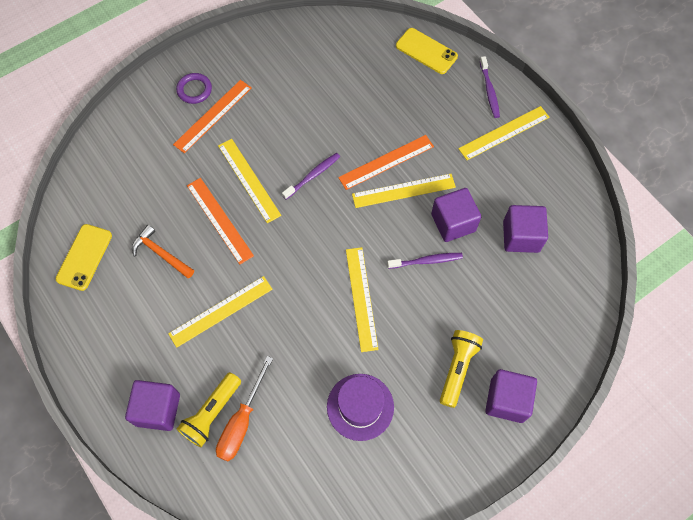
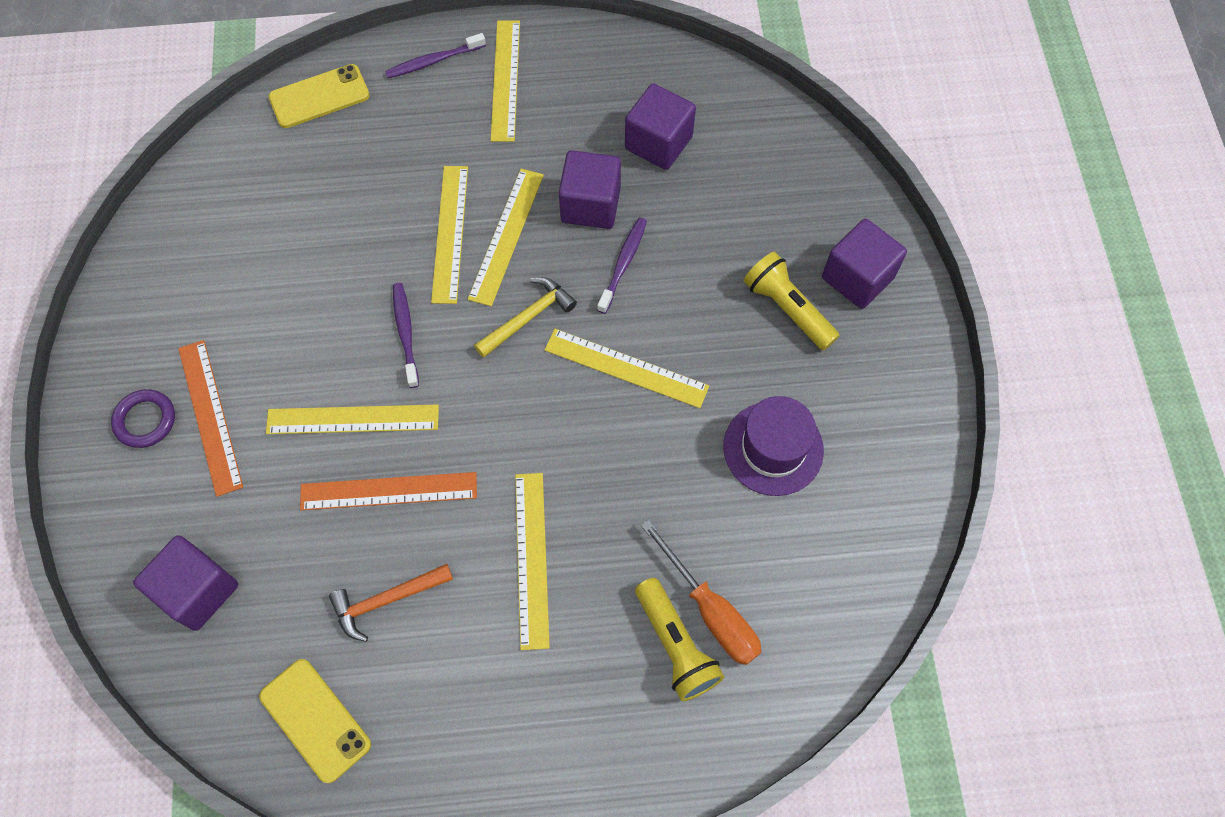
camera: 60 degrees left, 0 degrees up
(158, 409) = (627, 720): purple cube -> purple cube (198, 590)
(360, 230) = (528, 317): none -> yellow hammer
(386, 162) = (450, 233): orange ruler -> yellow ruler
(489, 91) = (433, 61): purple toothbrush -> purple toothbrush turned 135 degrees clockwise

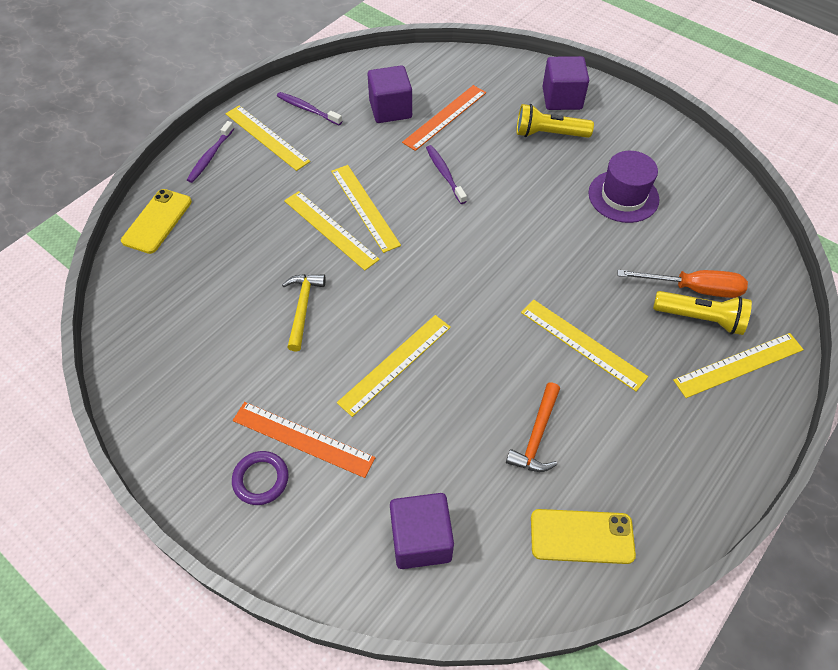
camera: 45 degrees left, 10 degrees down
(389, 491) = (464, 381): orange ruler -> orange ruler (445, 117)
(405, 333) = (369, 296): purple toothbrush -> purple toothbrush (307, 109)
(528, 317) = (428, 235): yellow hammer -> yellow hammer (302, 308)
(590, 205) = (392, 160): purple cube -> none
(626, 368) = (509, 218): yellow ruler -> yellow ruler (738, 365)

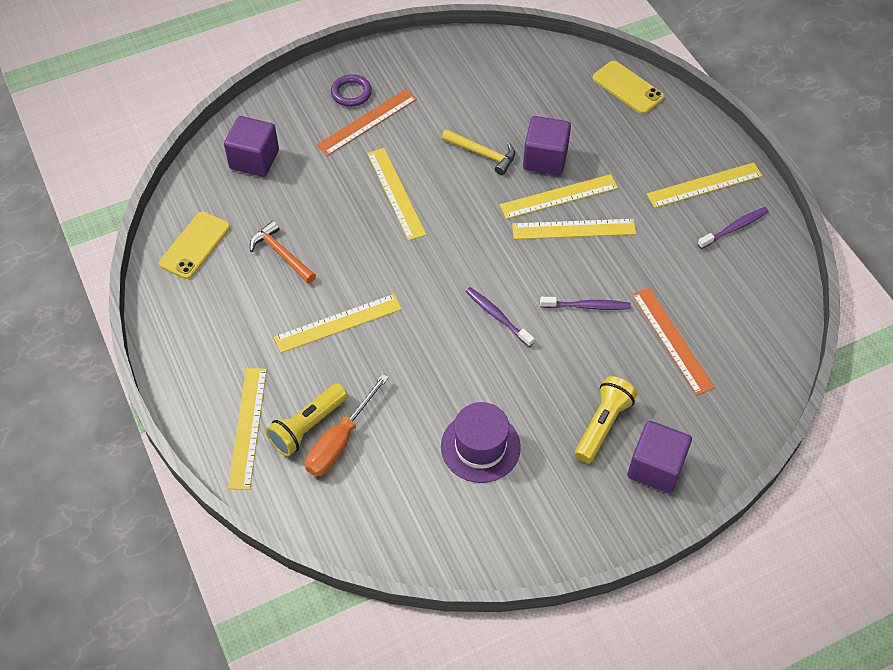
camera: 115 degrees right, 0 degrees up
(210, 156) = (695, 138): purple toothbrush -> purple toothbrush (497, 316)
(390, 109) = (705, 297): purple cube -> purple cube (545, 159)

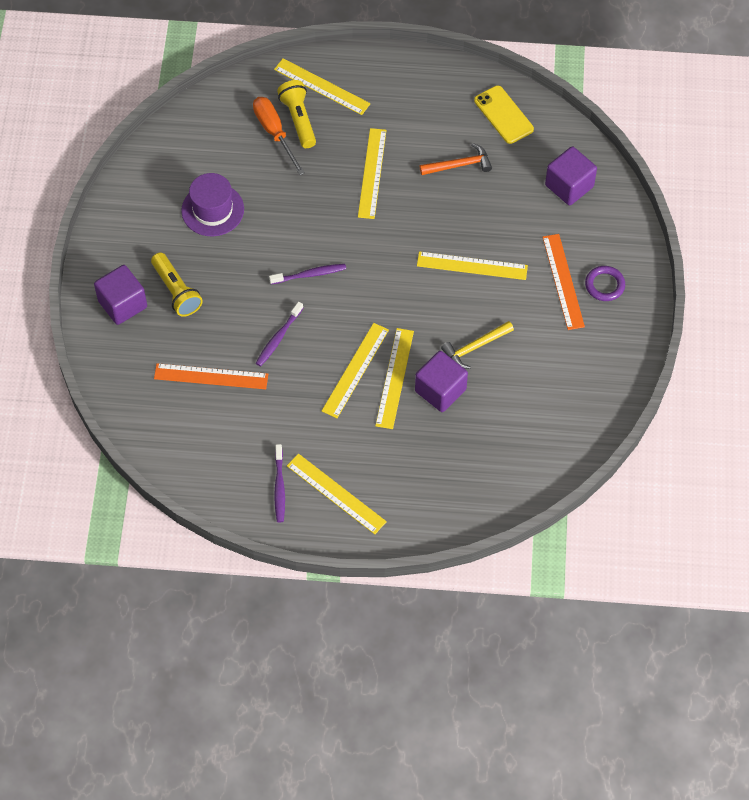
camera: 120 degrees right, 5 degrees up
(627, 88) = (481, 502): yellow phone -> none
(704, 185) = (336, 493): yellow ruler -> yellow ruler turned 60 degrees counterclockwise

